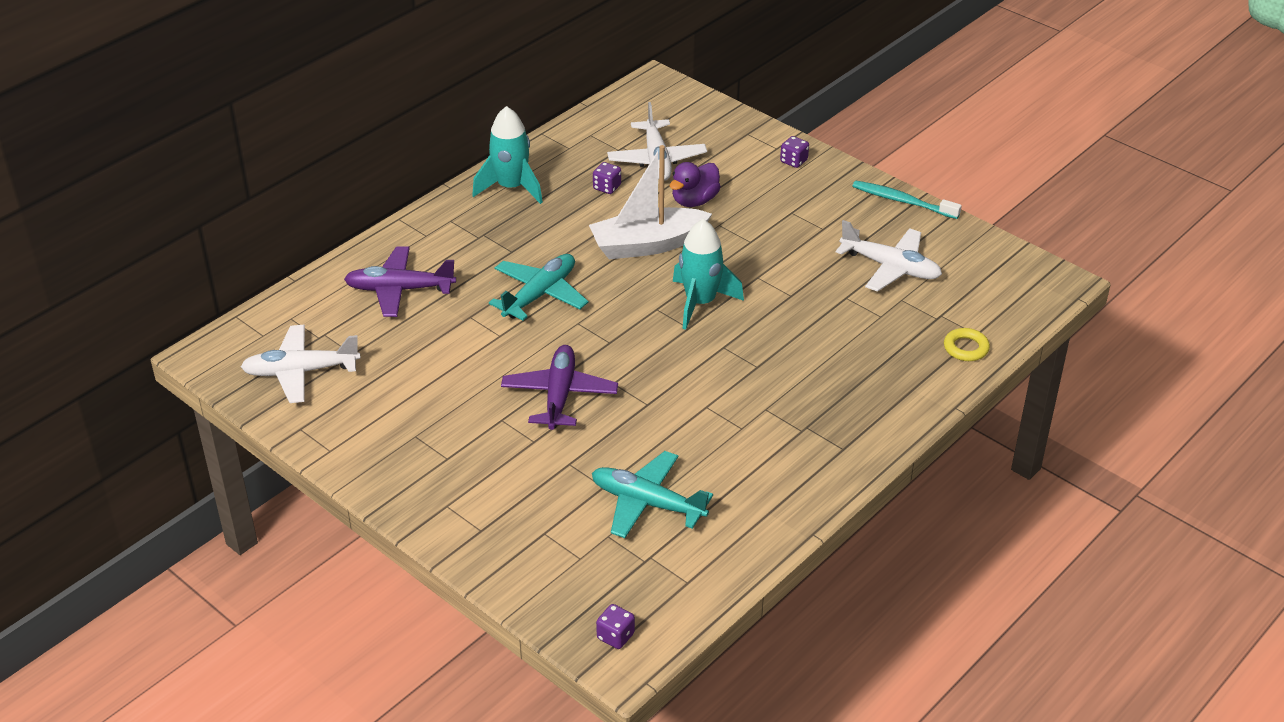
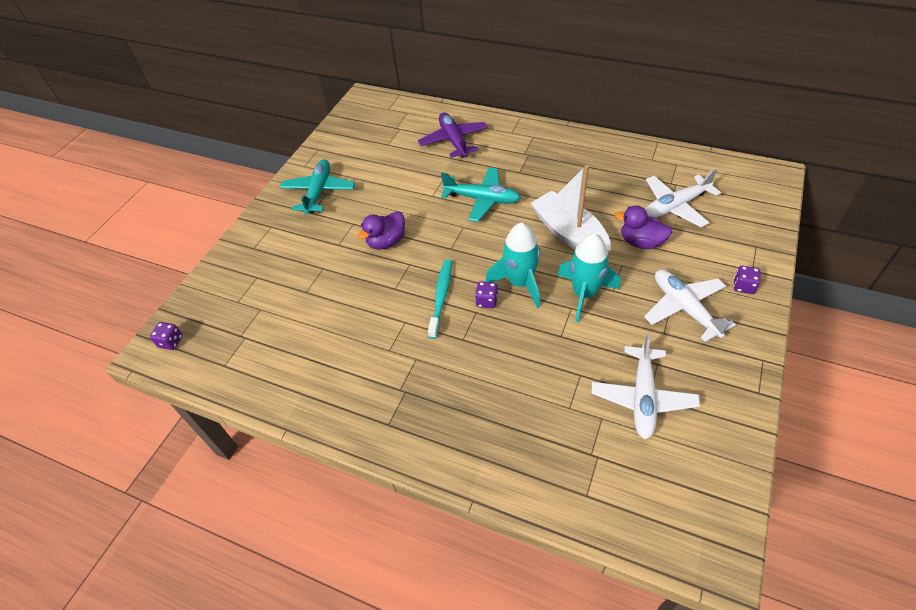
camera: 75 degrees right, 10 degrees up
(300, 371) = (364, 132): white plane -> white plane (684, 308)
(511, 187) = (586, 149): turquoise rocket -> turquoise rocket (584, 294)
(559, 395) = (386, 242): purple plane -> purple duck
(607, 187) = (621, 192): purple dice -> purple dice (486, 301)
(647, 503) = (295, 319): turquoise plane -> turquoise plane (319, 192)
(902, 201) = (749, 381): turquoise toothbrush -> turquoise toothbrush (441, 297)
(966, 348) = (560, 490): yellow ring -> none

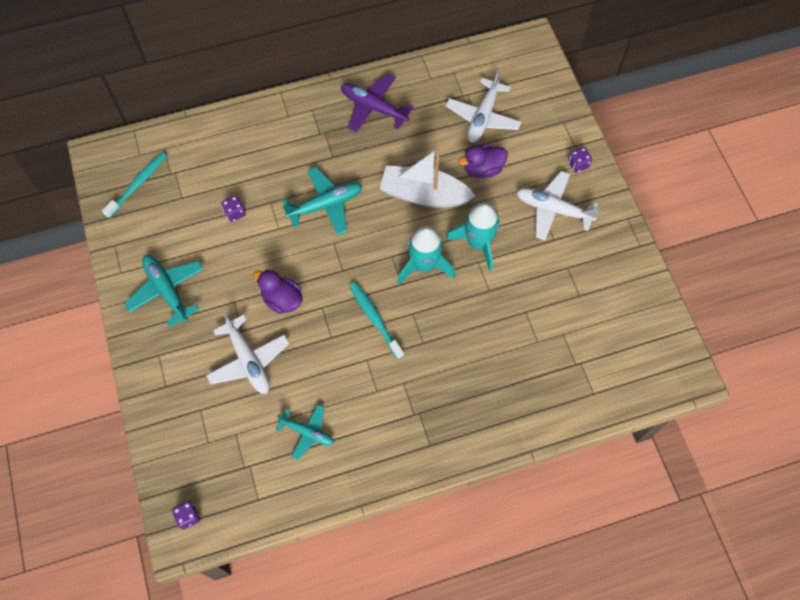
camera: 45 degrees left, 15 degrees up
(307, 344) = (307, 433): none -> turquoise plane
(369, 124) = (138, 184): none -> turquoise toothbrush
(386, 242) = (282, 300): purple duck -> purple duck turned 120 degrees clockwise
(453, 140) = (242, 156): purple plane -> purple plane (373, 107)
(486, 301) = (412, 298): purple dice -> purple dice (235, 213)
(642, 398) = (576, 300): white plane -> white plane (248, 361)

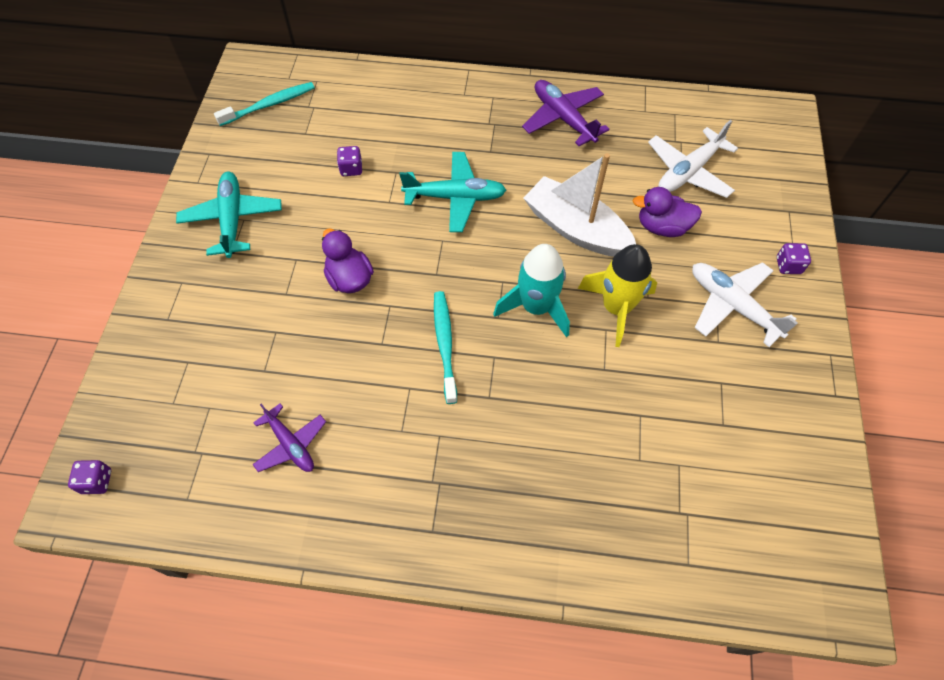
camera: 25 degrees right, 5 degrees down
(248, 361) = (273, 330): white plane -> none
(307, 433) = (291, 444): turquoise plane -> purple plane
(478, 243) = (616, 308): turquoise rocket -> yellow rocket

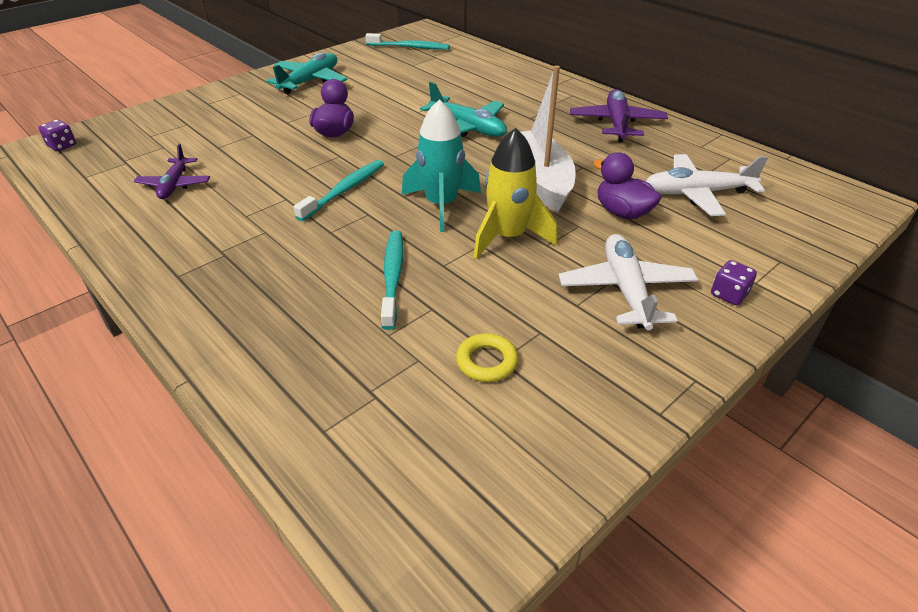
camera: 40 degrees right, 20 degrees down
(351, 169) = (416, 89): purple dice -> none
(584, 407) = (392, 277): none -> turquoise toothbrush
(717, 433) = (486, 361): none -> yellow ring

